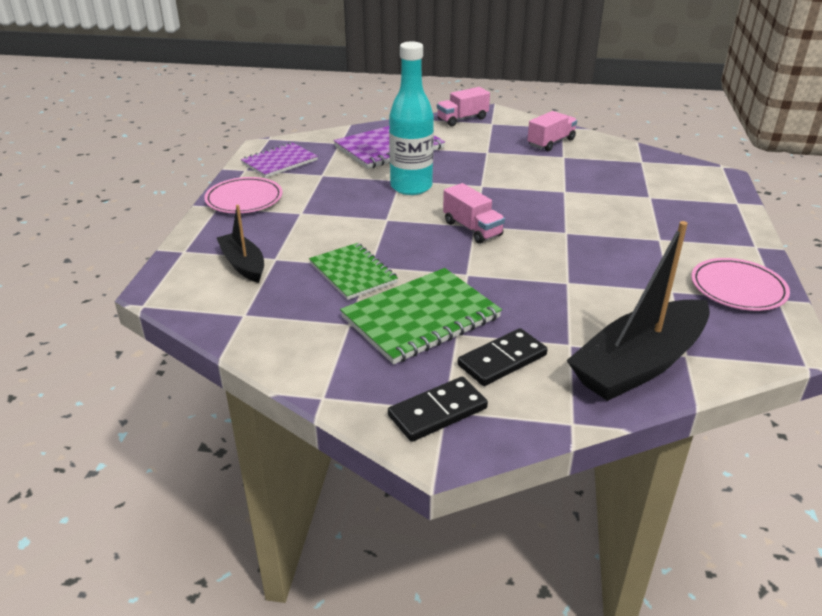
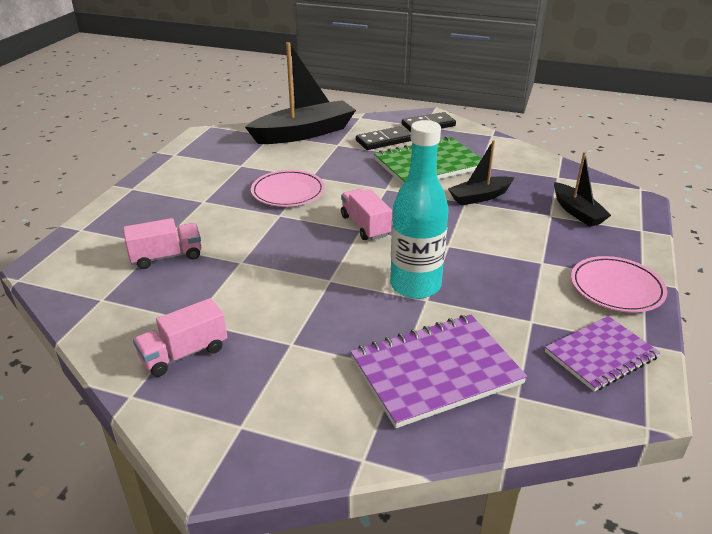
camera: 170 degrees left, 0 degrees up
(352, 273) = (479, 197): green notebook -> black boat
(462, 119) = (287, 448): pink truck -> pink truck (166, 257)
(738, 288) = (192, 162): pink plate -> pink plate (288, 192)

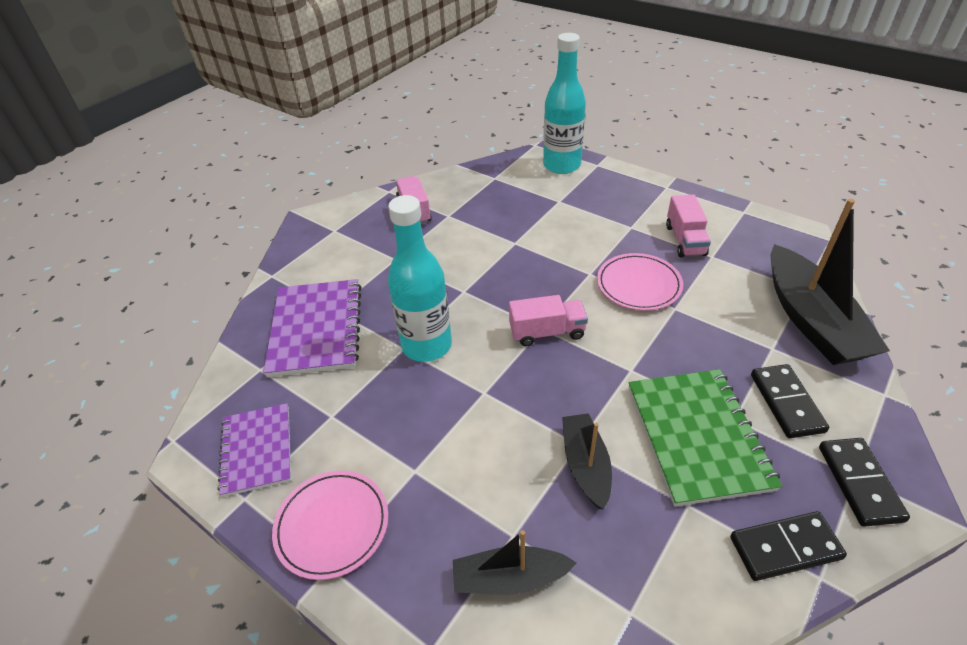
camera: 110 degrees right, 10 degrees up
(78, 252) = (561, 165): none -> turquoise bottle
(166, 257) = (538, 205): pink truck -> pink truck (685, 240)
(483, 142) = (785, 548): none -> black domino

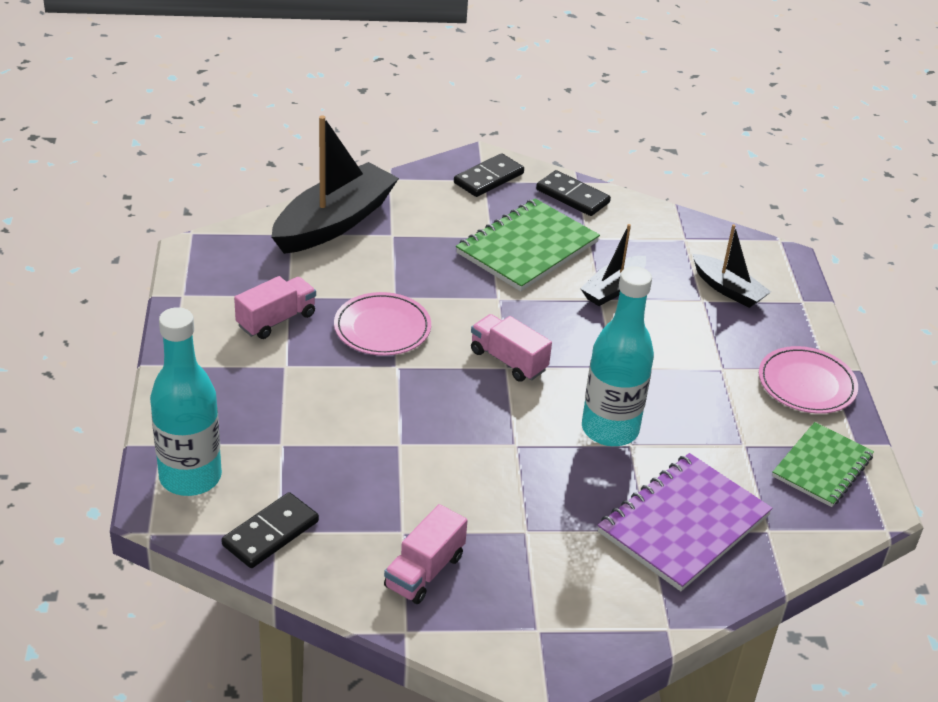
camera: 135 degrees left, 5 degrees down
(257, 450) = (822, 466): purple notebook -> green notebook
(786, 403) = (447, 217): black domino -> black domino (270, 533)

